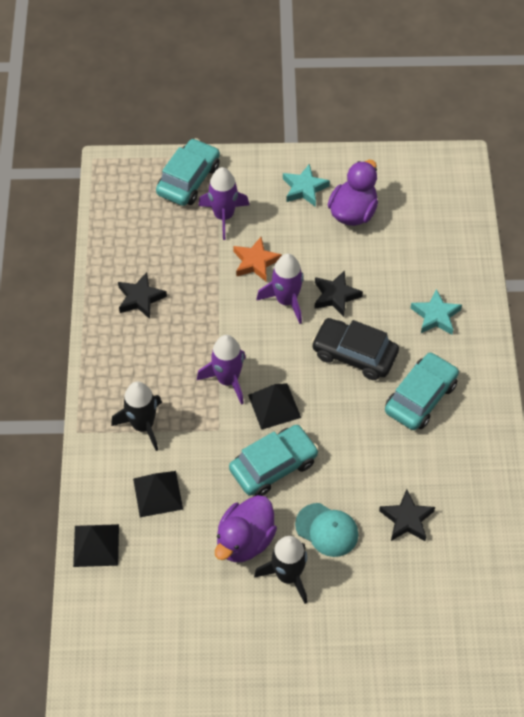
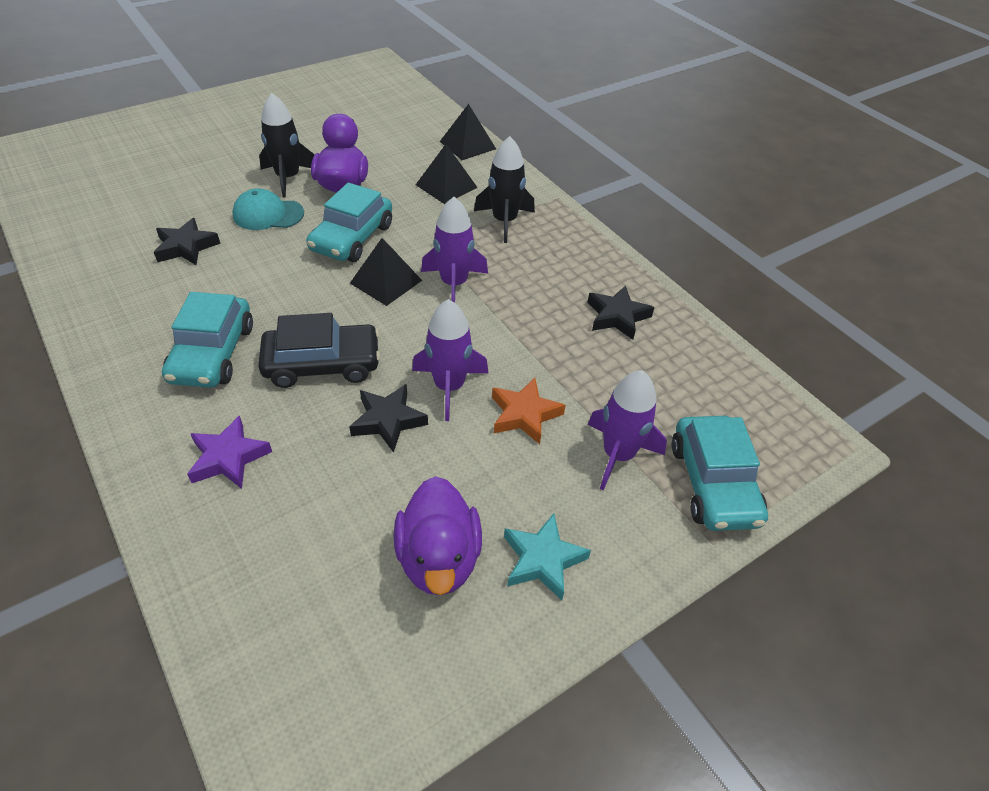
camera: 145 degrees right, 10 degrees down
(435, 316) = (229, 457): turquoise star -> purple star

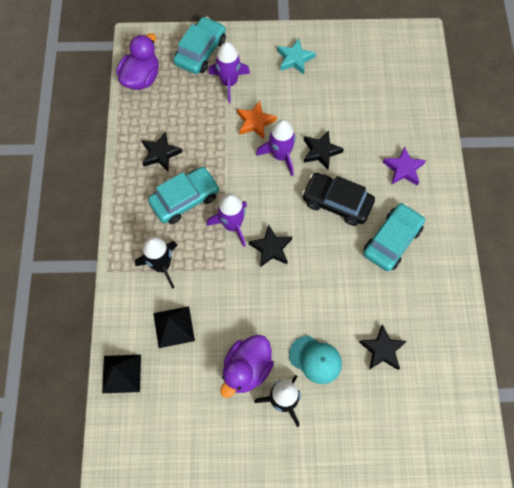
camera: 145 degrees left, 20 degrees up
(352, 238) = (270, 302): turquoise car -> turquoise car (185, 199)
(386, 281) = (271, 248): black pyramid -> black star
(439, 558) = (334, 79): purple duck -> purple duck (141, 78)

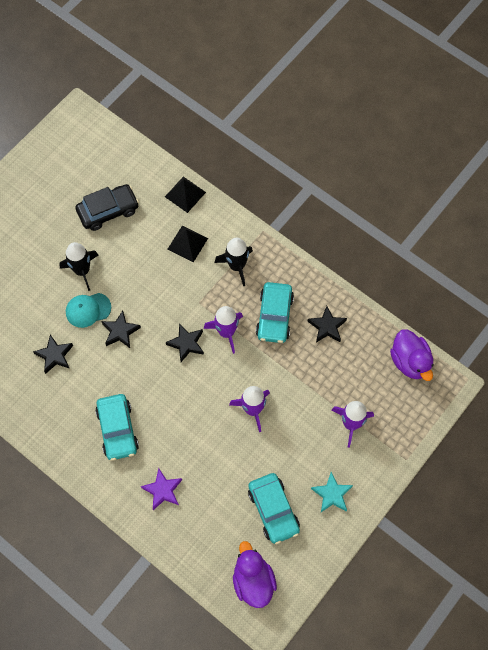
camera: 130 degrees right, 0 degrees up
(200, 51) = (400, 425): turquoise car -> turquoise car (273, 510)
(246, 369) = (121, 265): purple duck -> purple duck (253, 581)
(255, 122) = (297, 414): orange star -> none
(321, 151) = (230, 442): black star -> black star (120, 331)
(337, 202) = (180, 417): black car -> black car (108, 211)

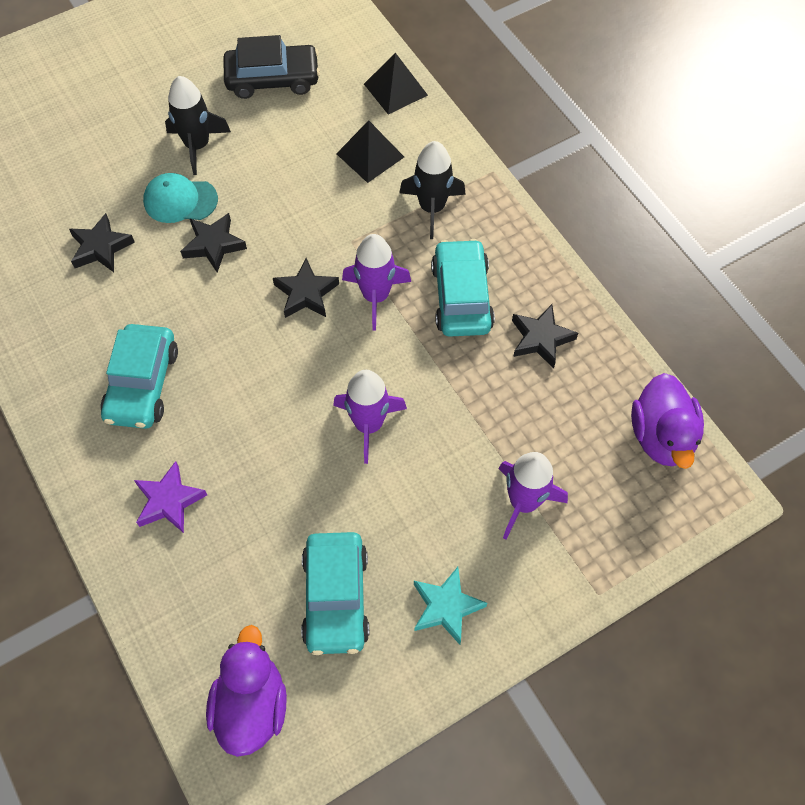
camera: 20 degrees right, 5 degrees down
(274, 316) = (461, 297): turquoise car -> turquoise car turned 150 degrees clockwise

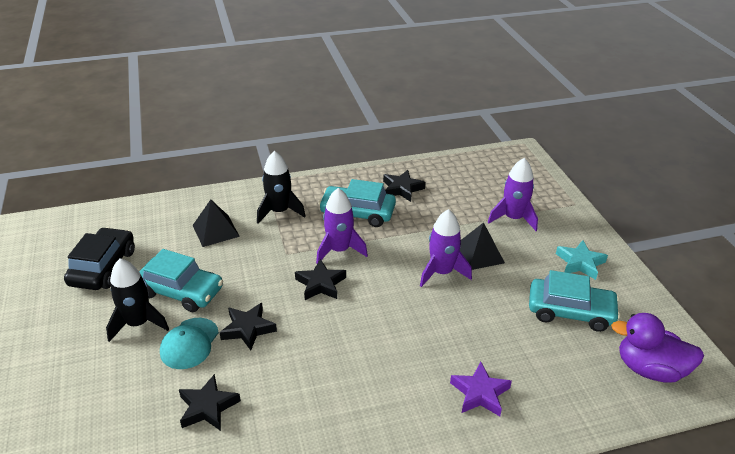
camera: 75 degrees left, 25 degrees down
(142, 384) = (365, 396): turquoise car -> turquoise car (181, 291)
(395, 89) = (165, 208): black pyramid -> black pyramid (478, 254)
(661, 436) = (481, 162): purple duck -> none

